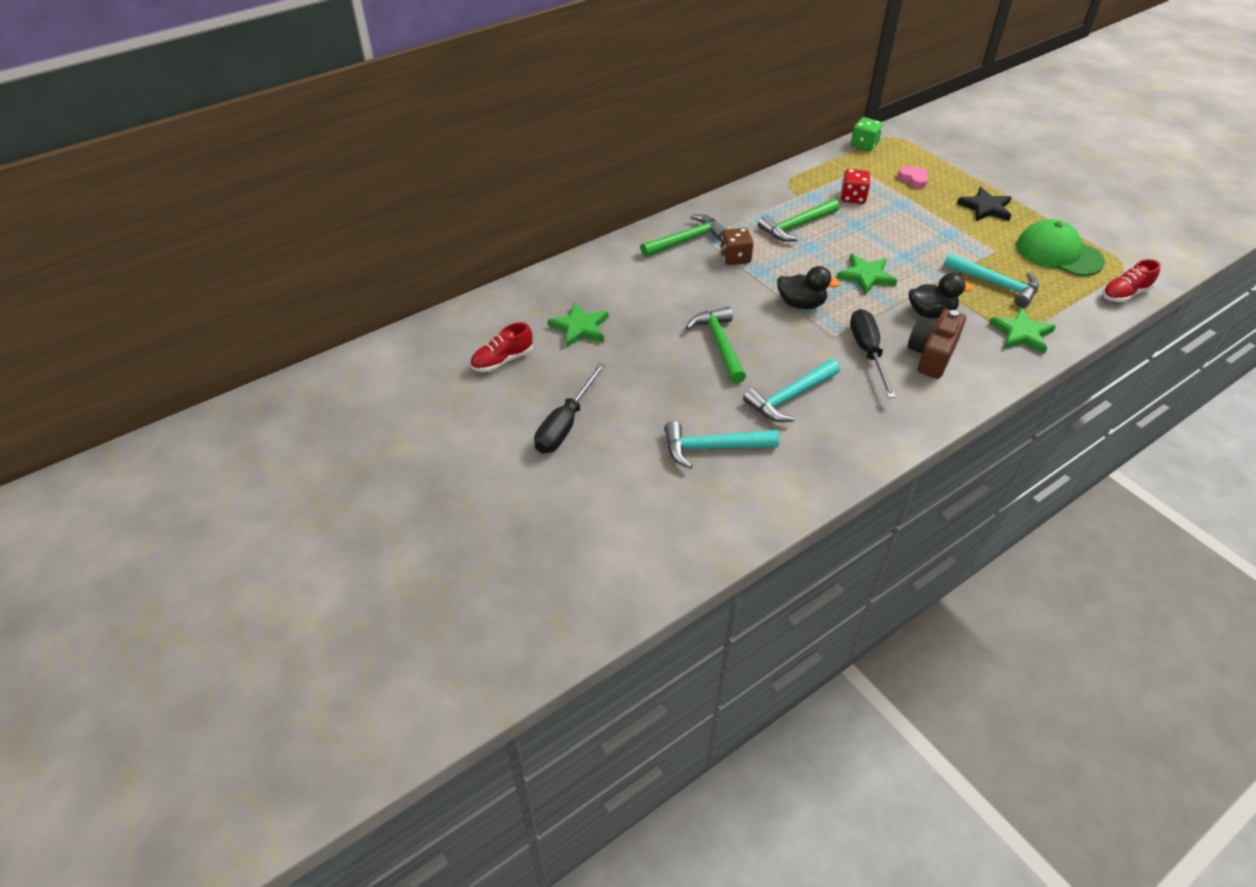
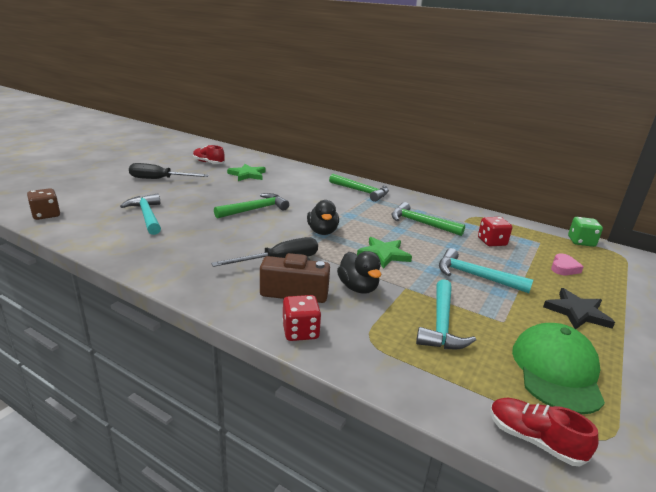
camera: 65 degrees right, 20 degrees down
(735, 258) = (357, 206): brown dice -> brown dice (46, 215)
(790, 397) = (208, 235): turquoise hammer -> turquoise hammer (475, 276)
(999, 367) = (300, 331): none -> red dice
(1021, 334) = (368, 345): green star -> none

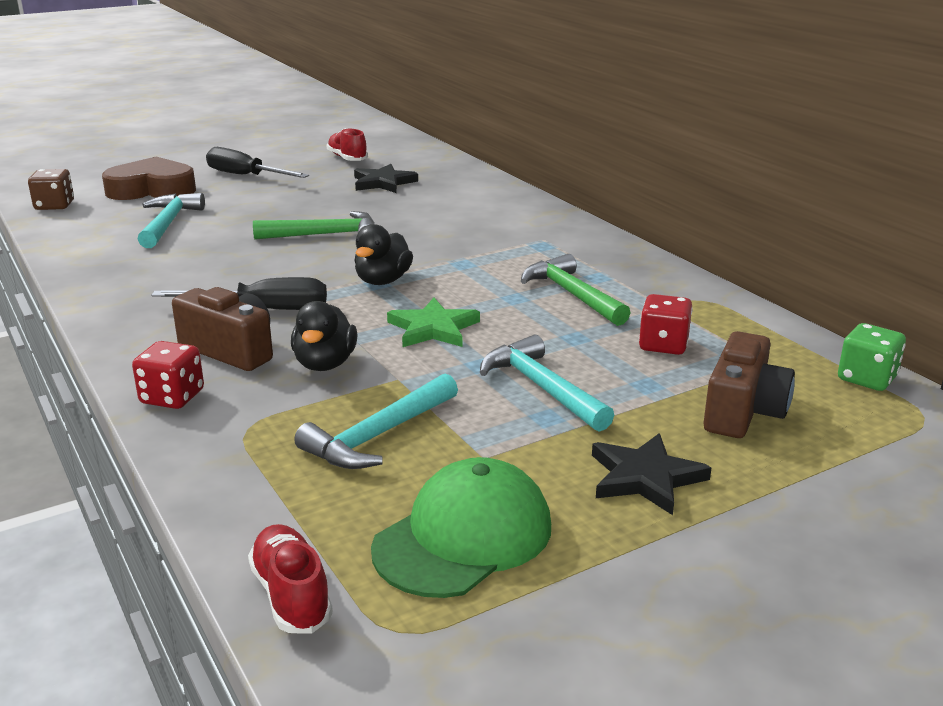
camera: 30 degrees right, 0 degrees up
(106, 195) = (152, 189): none -> brown heart
(247, 175) = (383, 182): green star -> black star
(361, 191) = (539, 231): green hammer -> none
(564, 268) = (743, 411): pink heart -> brown camera

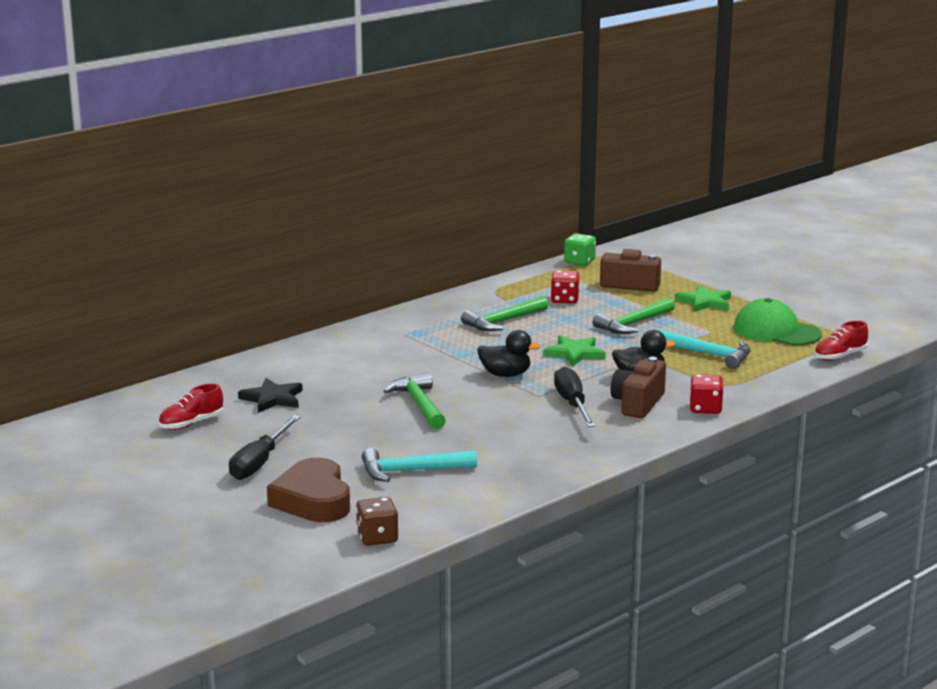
camera: 100 degrees left, 5 degrees down
(542, 388) = (633, 324): turquoise hammer -> green hammer
(645, 478) = (705, 302): black star -> green star

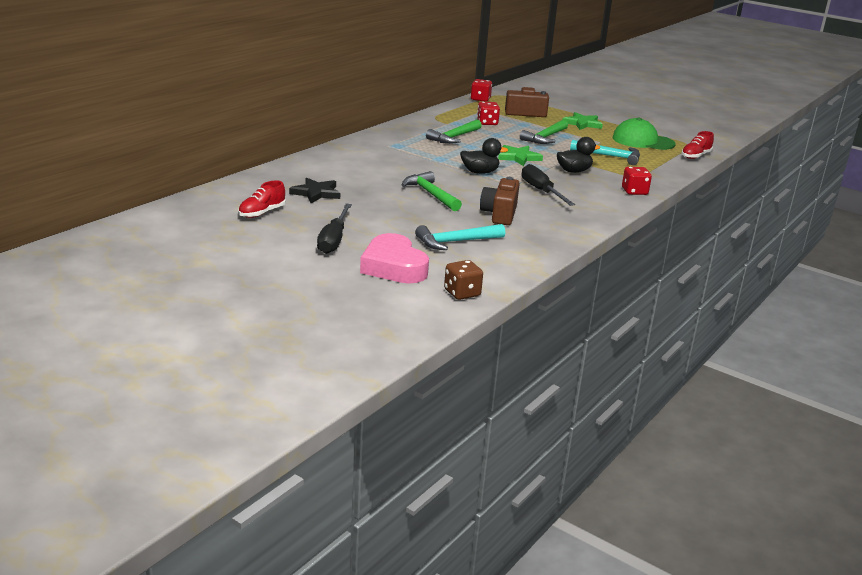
camera: 15 degrees left, 5 degrees up
(313, 500) = (393, 266): brown heart -> pink heart
(579, 261) = (480, 99): green dice -> red dice
(638, 403) = (586, 189): brown camera -> brown camera (500, 214)

